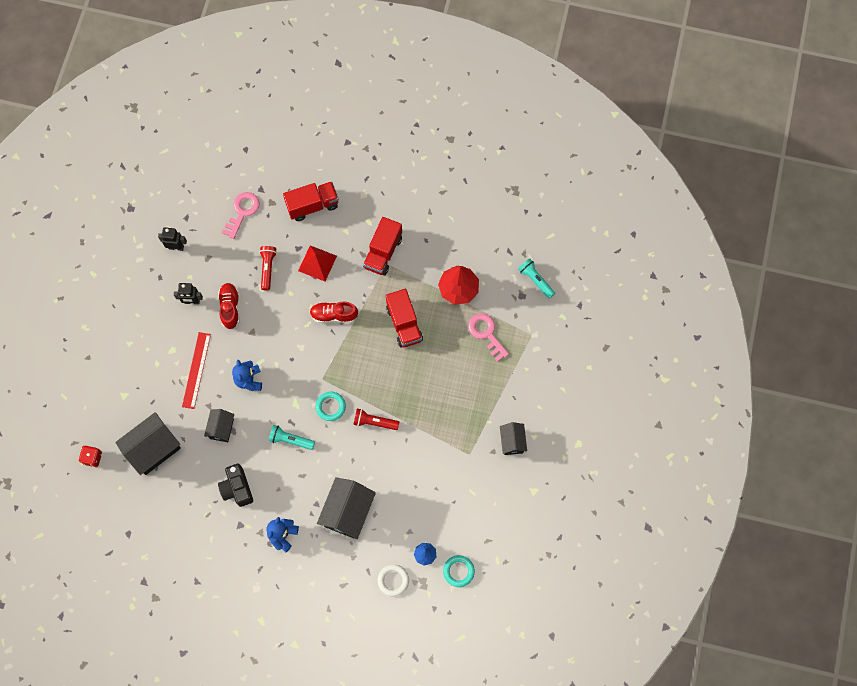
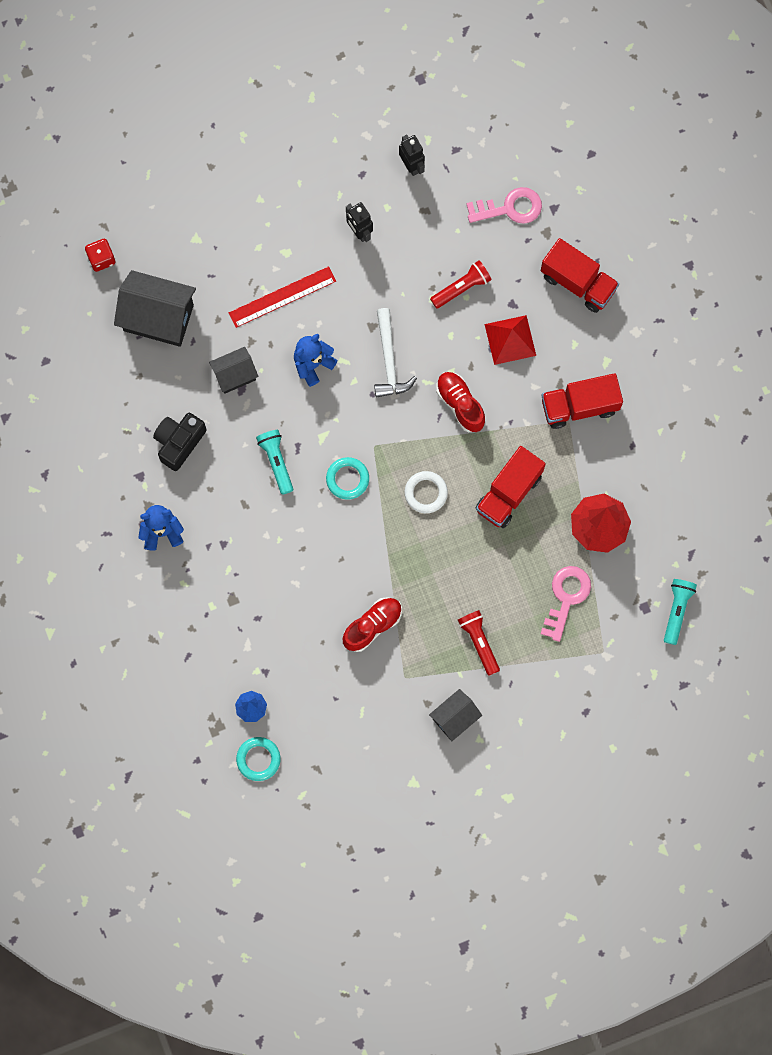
camera: 55 degrees right, 5 degrees up
(230, 308) = (383, 280): red shoe -> red shoe (372, 626)
(279, 336) = (389, 360): none -> white hammer
(348, 512) = (238, 586): black house -> none
(374, 422) = (365, 542): red flashlight -> red flashlight (479, 642)
(393, 580) = (196, 692): white ring -> white ring (426, 493)

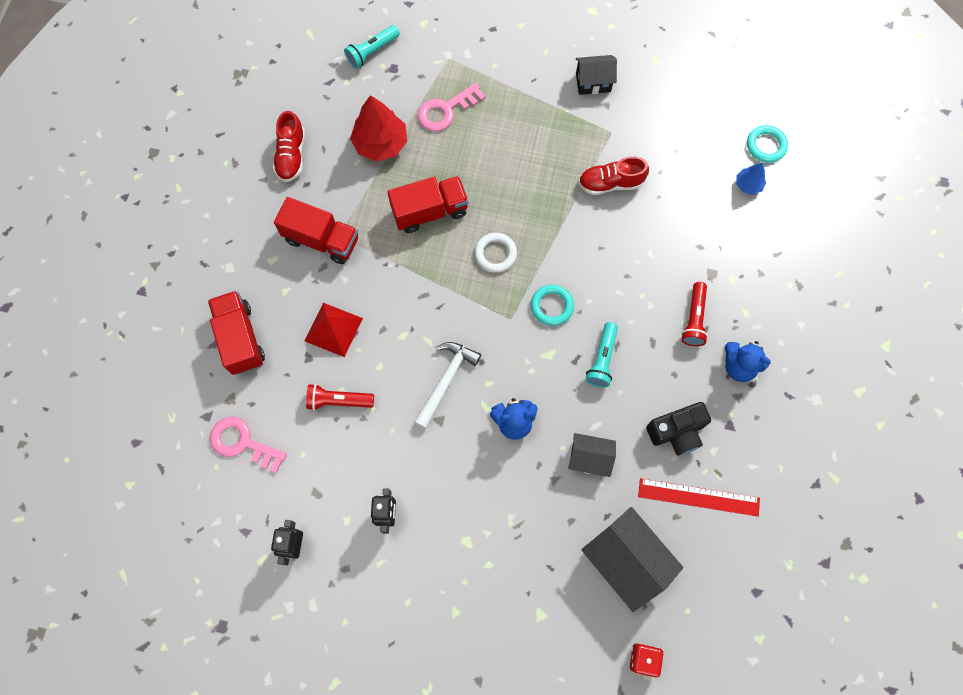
camera: 145 degrees left, 5 degrees down
(282, 297) = (499, 501): red ruler -> red ruler (698, 497)
(460, 404) = (415, 304): red shoe -> red shoe (291, 155)
(479, 642) = (536, 121): red flashlight -> red flashlight (694, 319)

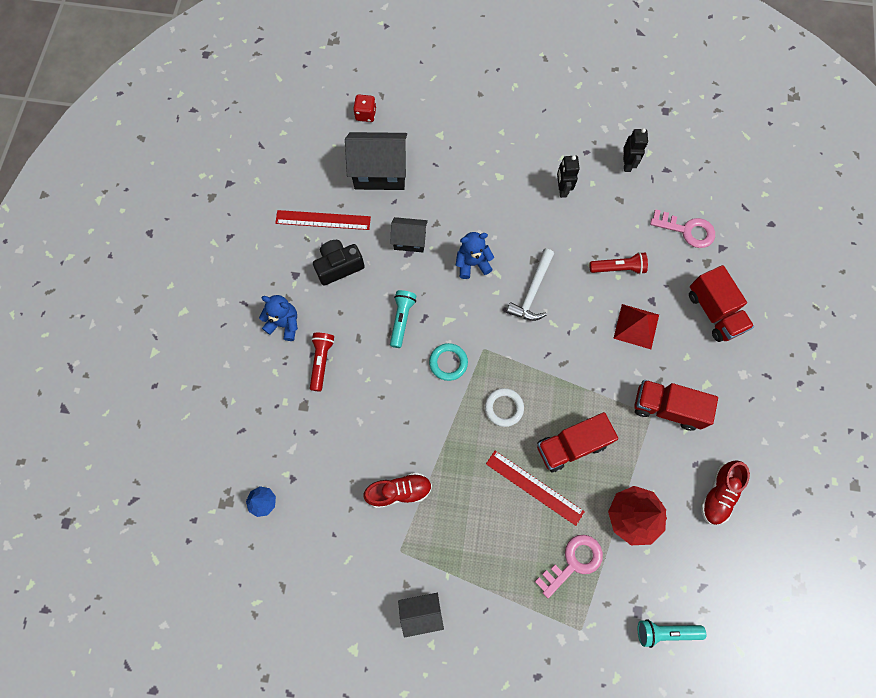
camera: 175 degrees right, 0 degrees up
(291, 155) = (718, 494): red shoe -> red shoe turned 150 degrees counterclockwise
(372, 52) = (665, 631): turquoise flashlight -> turquoise flashlight turned 135 degrees counterclockwise
(474, 176) = (534, 487): none -> red ruler
(624, 560) = (380, 173): black house -> black house turned 45 degrees counterclockwise
(766, 146) = (241, 549): turquoise ring -> none

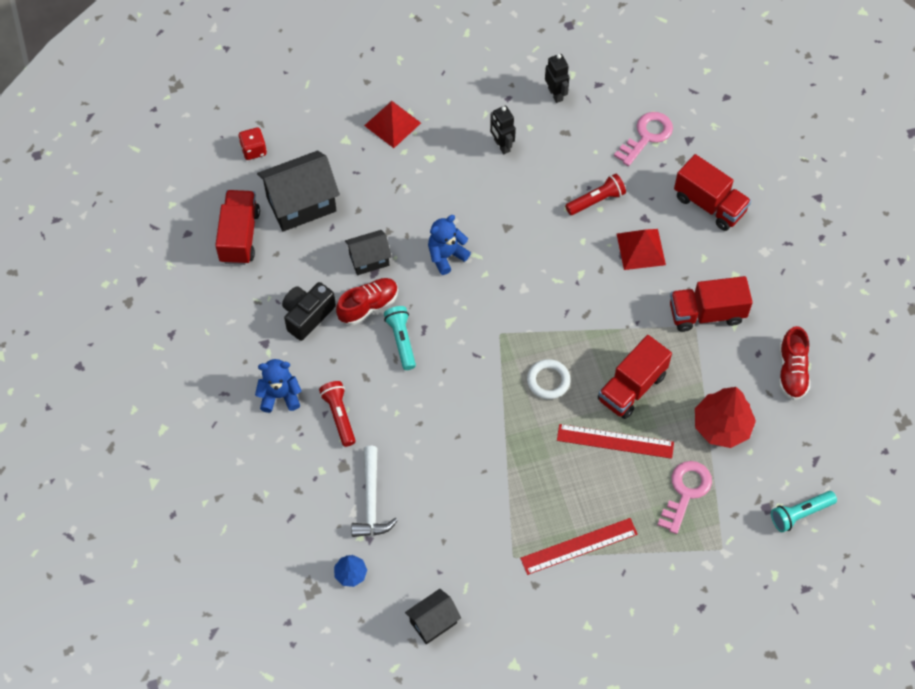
camera: 25 degrees left, 10 degrees down
(320, 179) = (239, 236): none -> red truck
(323, 220) = (265, 276): red ruler -> red ruler (579, 546)
(399, 491) = (484, 503): red shoe -> red shoe (368, 306)
(421, 612) = (562, 602): black house -> black house (433, 622)
(448, 363) = (471, 362): turquoise ring -> none
(483, 136) = (392, 124): none -> red pyramid
(532, 291) = (521, 258): white hammer -> white hammer (371, 500)
(687, 230) = (646, 136): pink key -> pink key turned 45 degrees counterclockwise

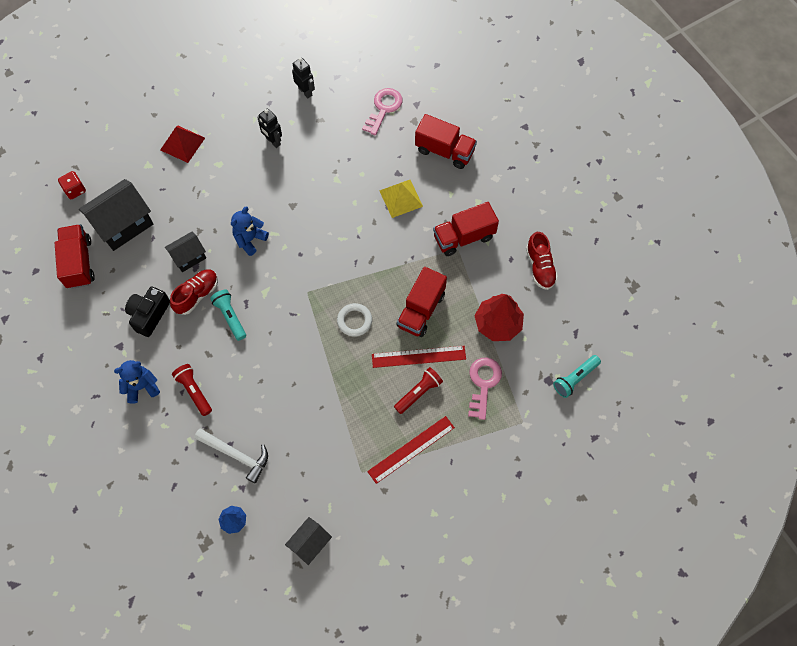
camera: 15 degrees left, 5 degrees up
(371, 500) = (236, 455): white hammer -> white hammer turned 45 degrees counterclockwise
(596, 200) = (357, 168): red flashlight -> red flashlight (418, 393)
(641, 249) = (401, 198): red pyramid -> yellow pyramid

